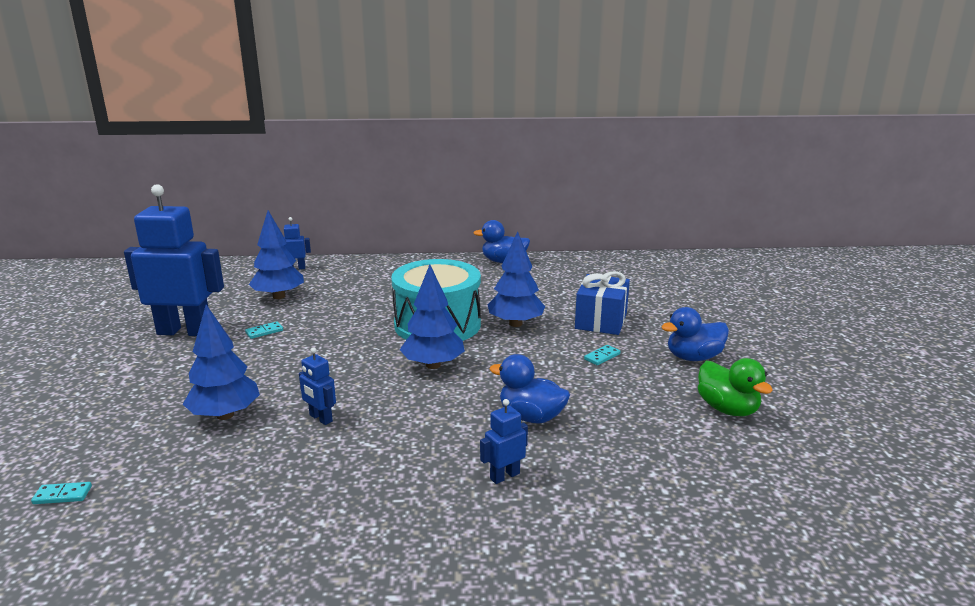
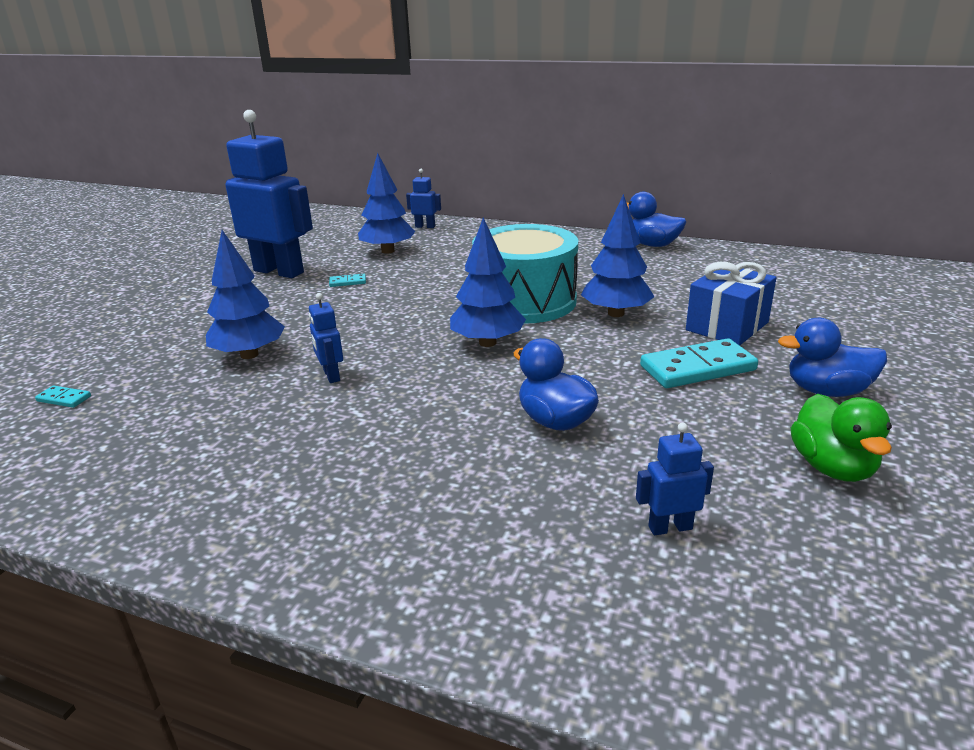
camera: 25 degrees right, 5 degrees up
(504, 476) = (473, 481): blue robot -> blue robot (670, 527)
(602, 356) = (697, 368): turquoise domino -> turquoise domino, size x2.21

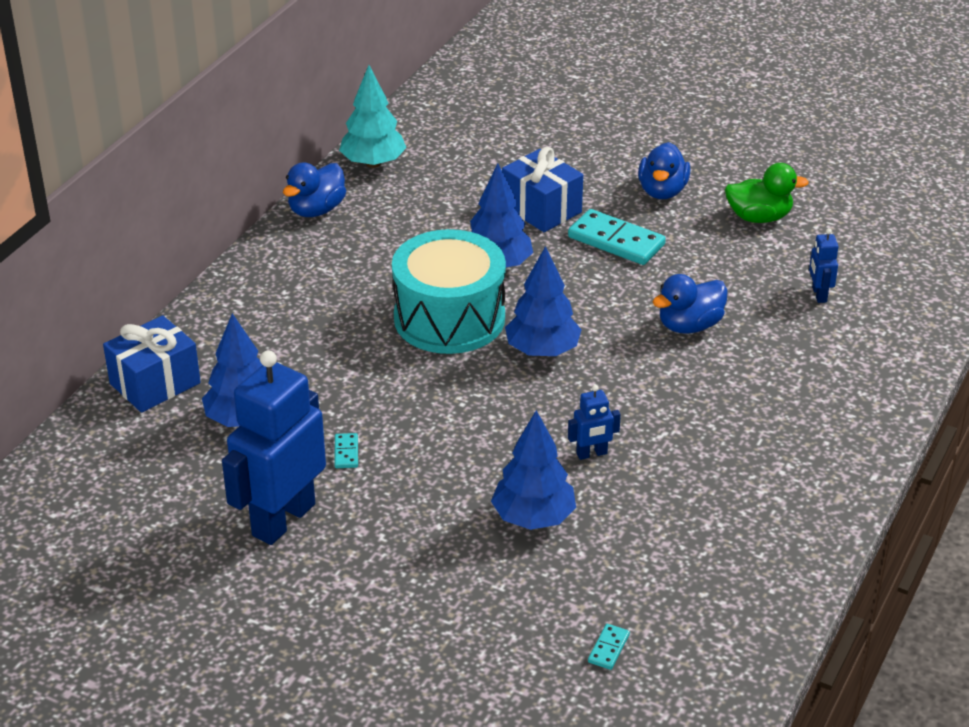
camera: 85 degrees left, 10 degrees up
(425, 226) = (155, 383): blue robot -> blue gift
(697, 368) = (616, 241): turquoise domino -> turquoise domino turned 45 degrees counterclockwise
(738, 255) = (373, 163): none -> turquoise tree

